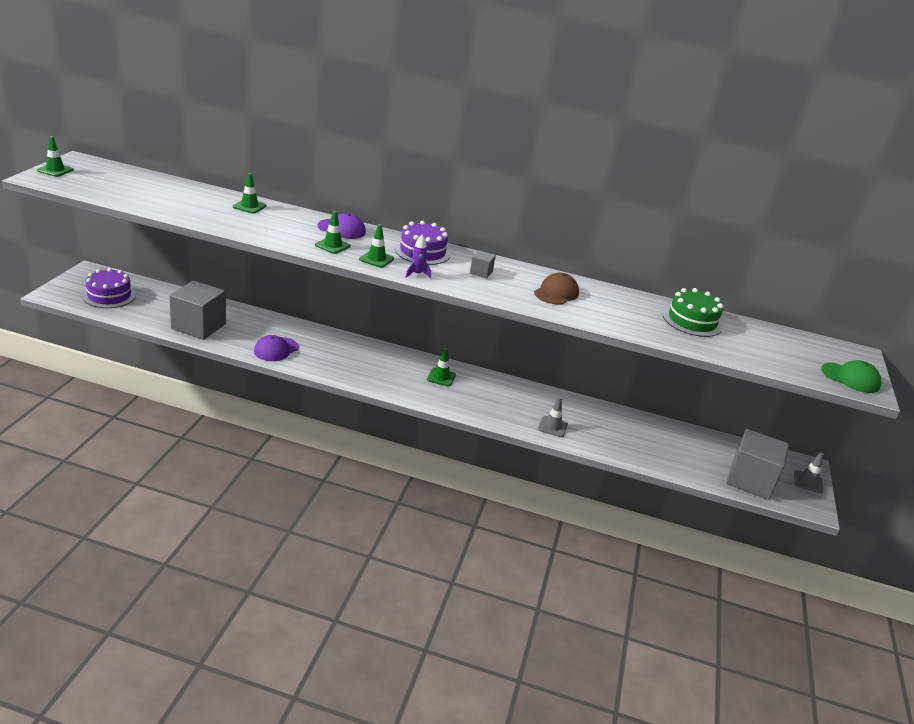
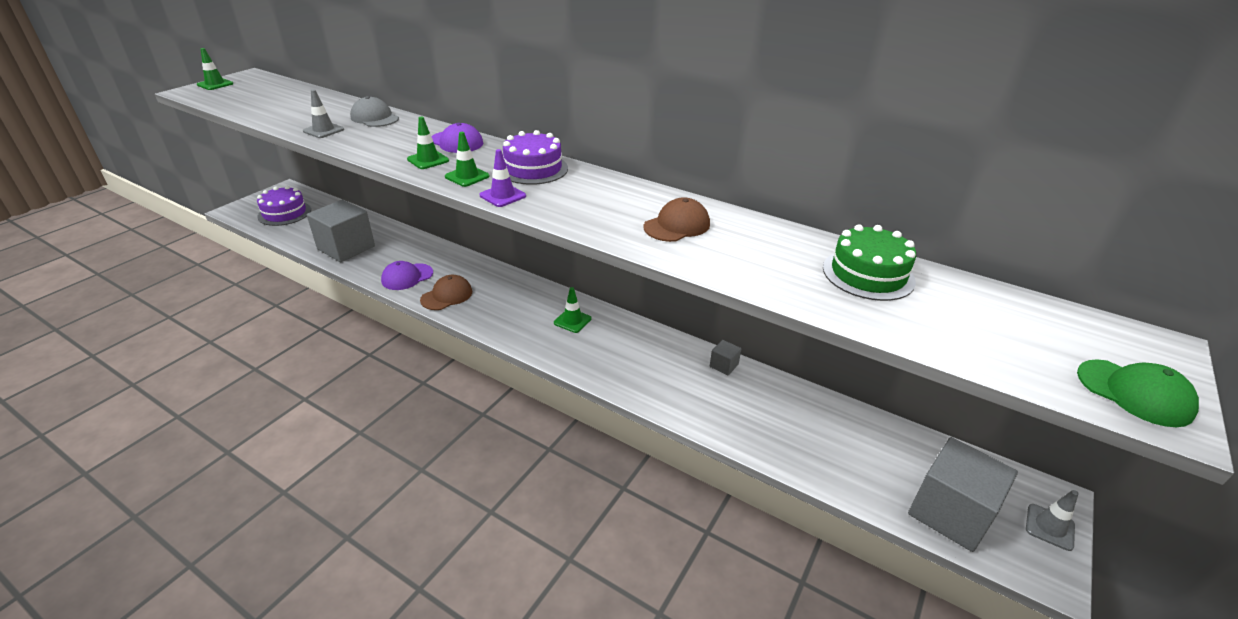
camera: 20 degrees right, 5 degrees up
(249, 206) = (375, 118): green traffic cone -> grey cap
(322, 363) = (447, 296): none -> brown cap
(417, 274) = (502, 196): purple rocket -> purple traffic cone
(481, 272) = (590, 195): grey cube -> grey cube (724, 365)
(552, 427) = (682, 398): grey traffic cone -> grey traffic cone (323, 130)

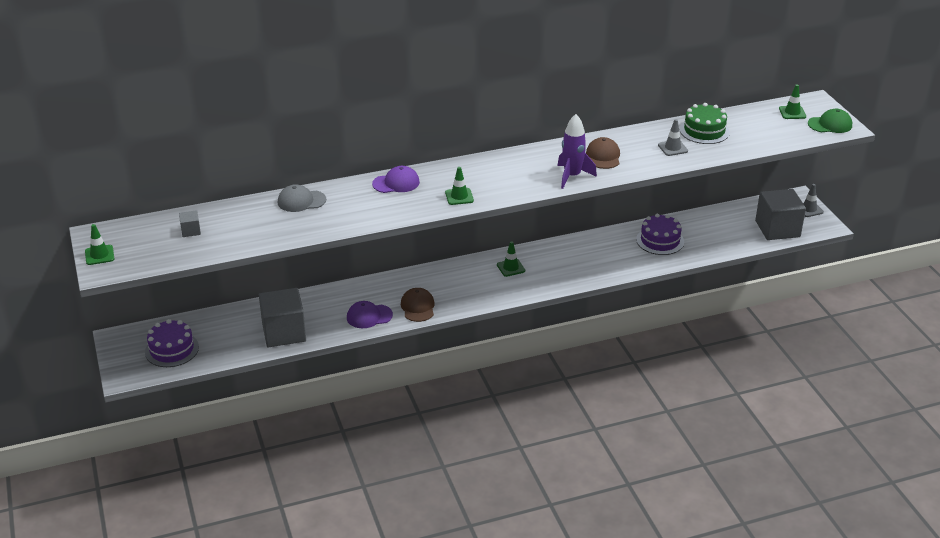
camera: 50 degrees left, 0 degrees up
(323, 130) = (300, 228): grey traffic cone -> grey traffic cone (672, 148)
(407, 277) = (369, 316): purple cap -> purple cap turned 75 degrees clockwise
(428, 160) = (414, 202): green traffic cone -> green traffic cone (792, 113)
(502, 196) = (502, 194): purple traffic cone -> none
(533, 169) = (477, 171): purple cake -> purple cake (660, 240)
(599, 222) = (572, 176): none -> purple rocket
(724, 365) = (616, 235): grey cube -> grey cube (191, 231)

